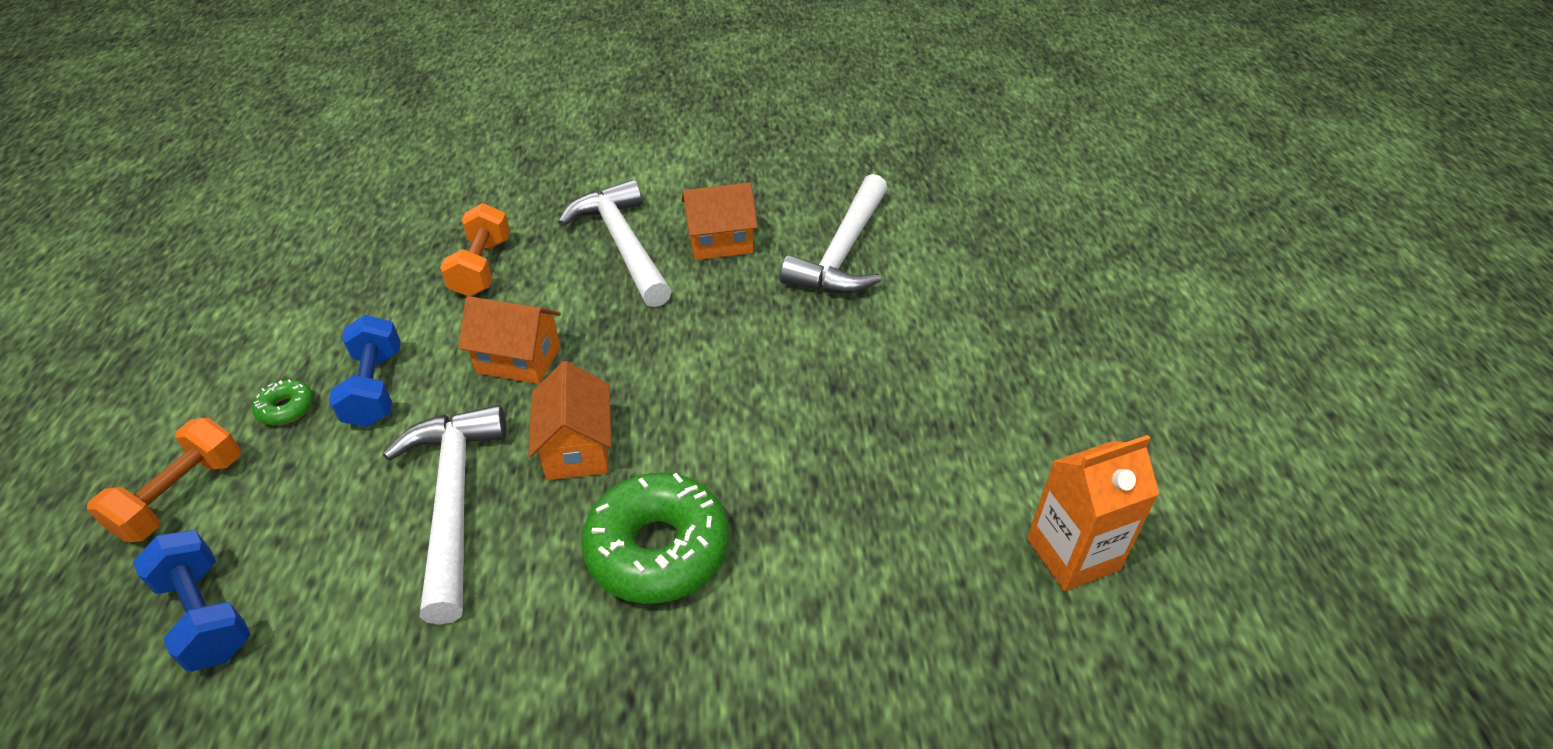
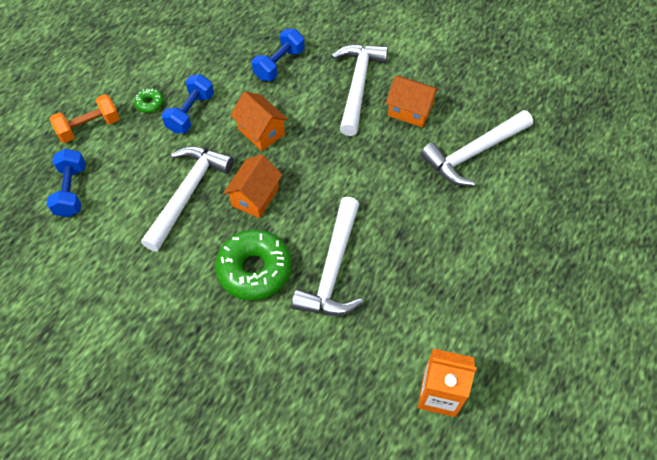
camera: 35 degrees right, 15 degrees up
(482, 267) = (279, 64): orange dumbbell -> blue dumbbell
(780, 480) = (333, 269): none -> white hammer

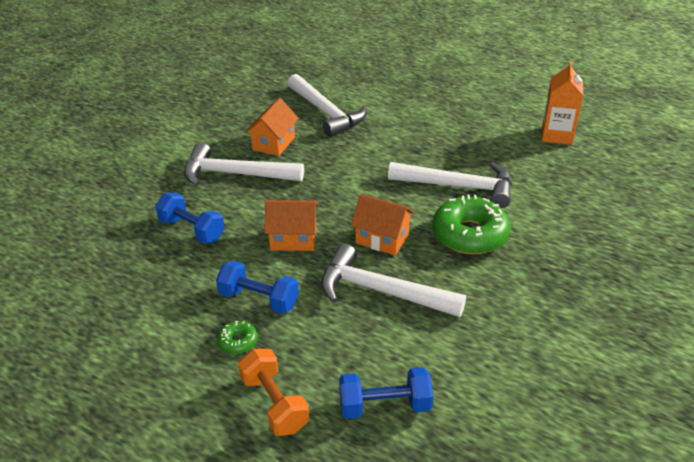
camera: 90 degrees left, 20 degrees down
(261, 132) = (293, 239): orange house -> orange house turned 45 degrees clockwise

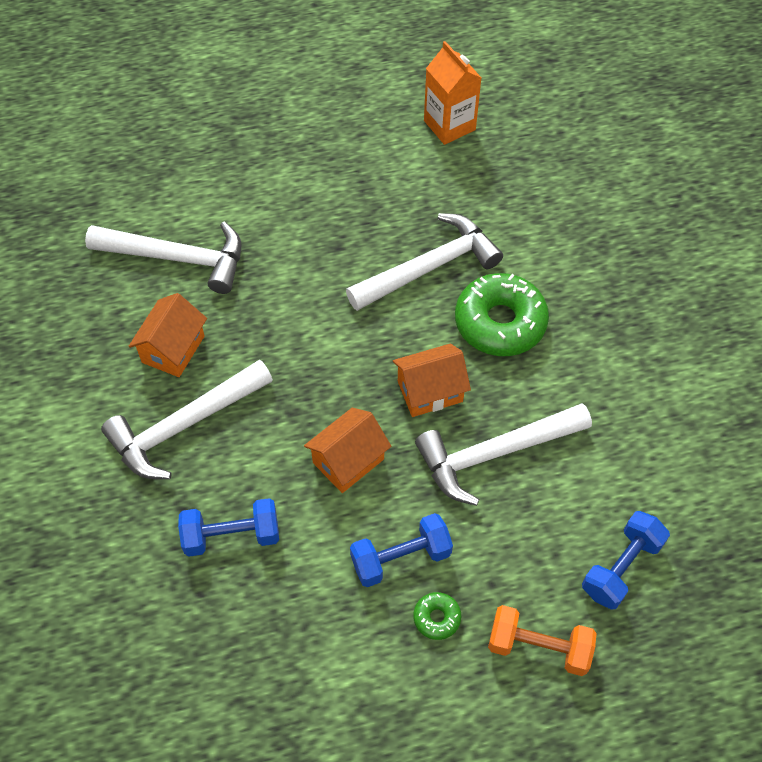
camera: 45 degrees left, 20 degrees up
(274, 143) = (173, 349): orange house -> orange house turned 45 degrees clockwise

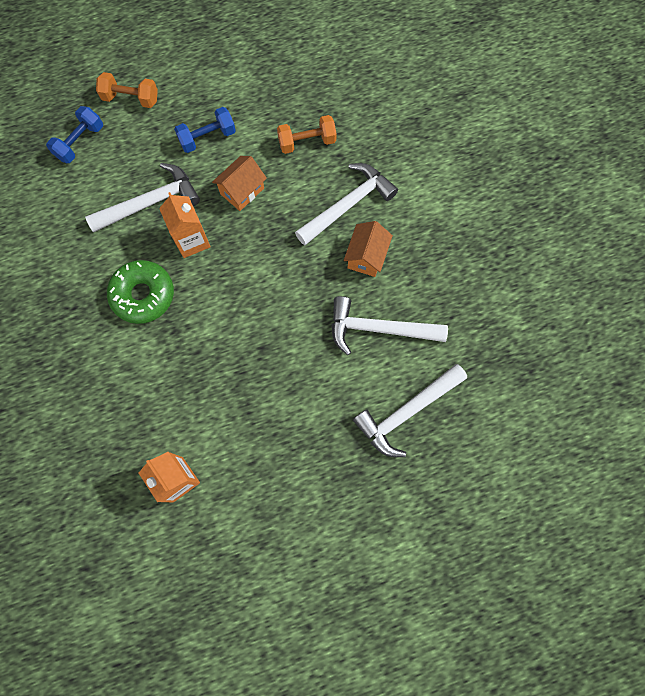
camera: 175 degrees right, 15 degrees up
(232, 536) = (307, 142): blue dumbbell -> orange dumbbell
(429, 267) = (193, 336): white hammer -> white hammer (406, 412)
(430, 391) = (192, 240): orange house -> orange carton
(437, 618) = (186, 108): green donut -> none

